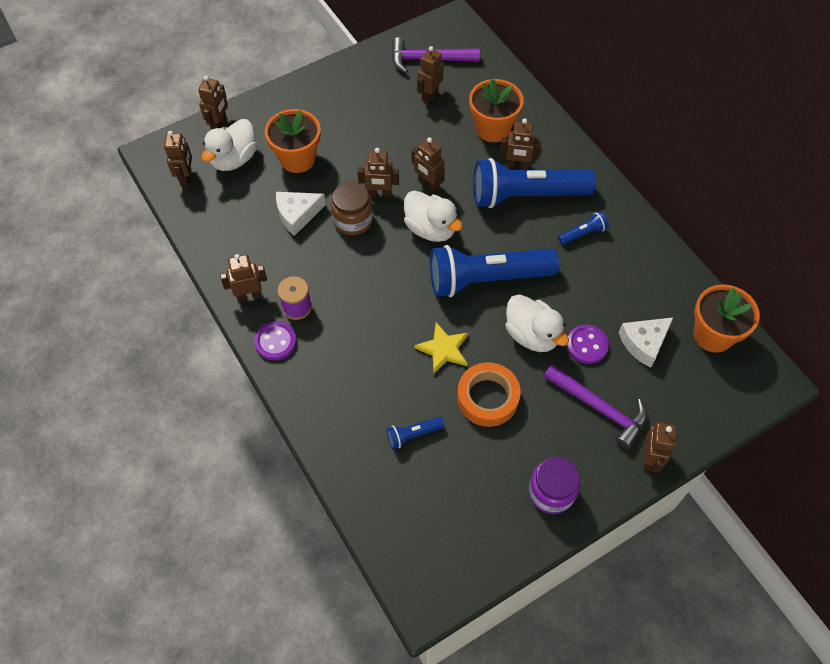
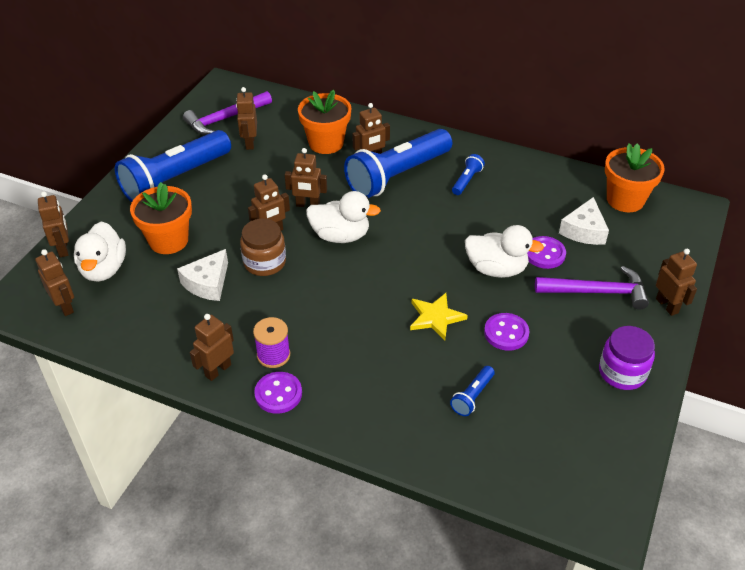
camera: 35 degrees left, 15 degrees down
(487, 279) = (422, 248): blue flashlight -> blue flashlight (175, 179)
(487, 398) = (506, 333): orange tape -> purple button

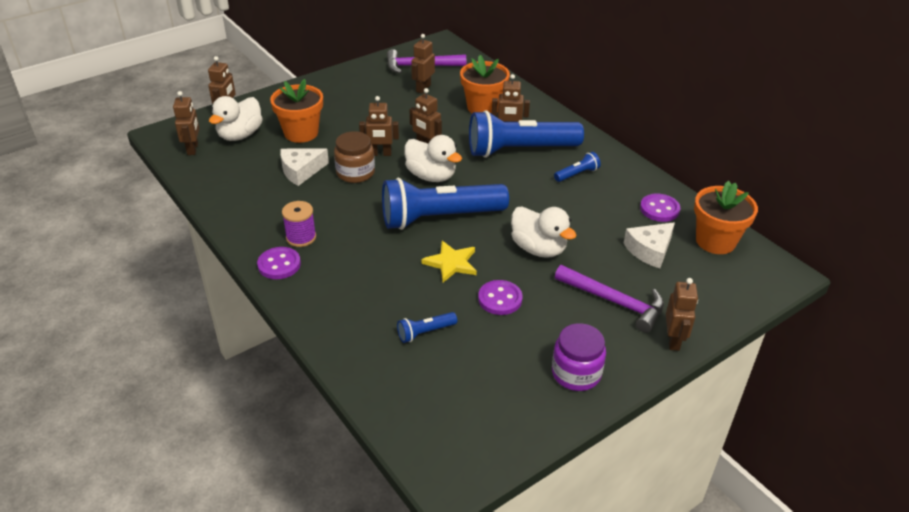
camera: 30 degrees right, 5 degrees down
(175, 179) = (345, 94): blue flashlight -> blue flashlight (440, 218)
(218, 370) = (252, 231): brown robot -> none
(544, 254) = (594, 254): purple button -> purple button (659, 209)

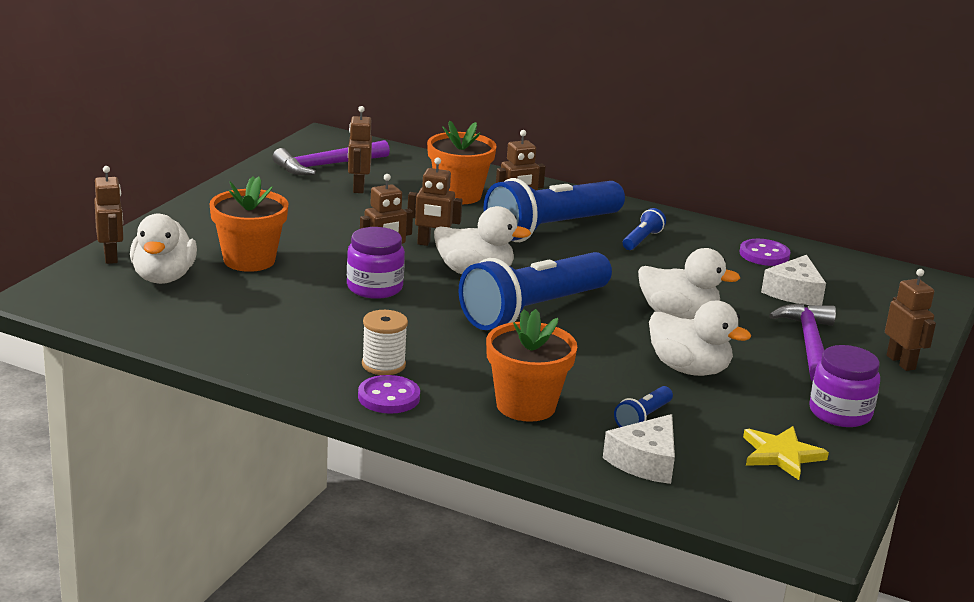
camera: 30 degrees left, 15 degrees down
(193, 149) = (111, 304): brown robot -> none
(301, 171) = (299, 299): white cheese -> white cheese (645, 461)
(301, 237) = (383, 365): purple spool -> white spool
(355, 173) = (374, 287): brown jar -> purple jar
(451, 263) = (597, 349): yellow star -> yellow star (781, 455)
(500, 299) = (689, 369): purple button -> white duck
(614, 302) = (809, 344): purple hammer -> purple hammer turned 90 degrees counterclockwise
(715, 241) = (849, 271): orange flower pot -> orange flower pot (526, 406)

